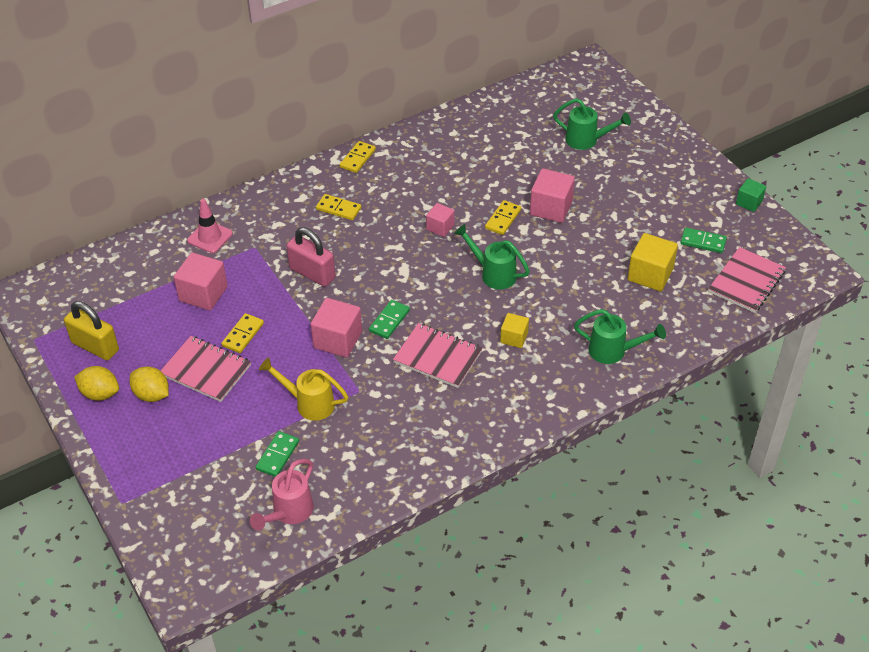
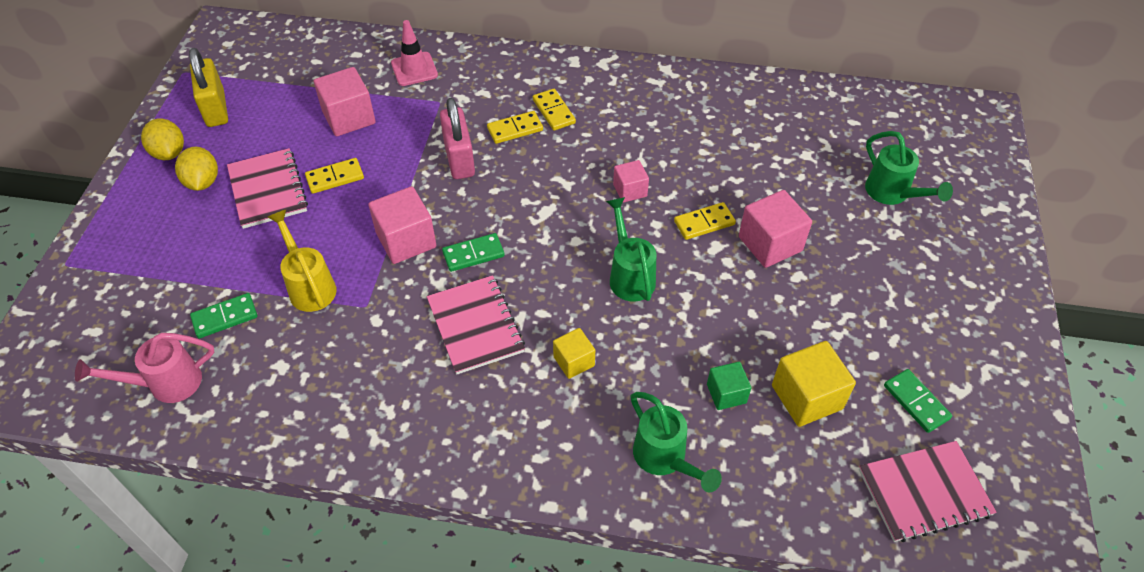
camera: 40 degrees right, 5 degrees up
(357, 158) = (626, 73): yellow domino -> yellow domino (515, 129)
(749, 202) = (1030, 393): green cube -> green cube (726, 393)

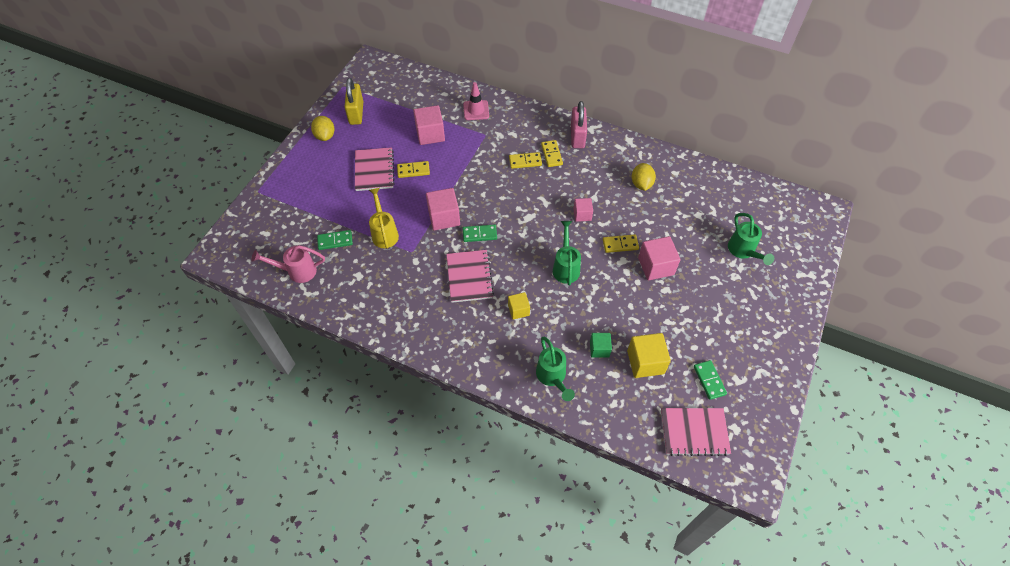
camera: 15 degrees right, 5 degrees up
(202, 182) = (340, 158): yellow lemon -> yellow lemon (641, 184)
(459, 159) = (487, 173): pink padlock -> pink padlock (577, 136)

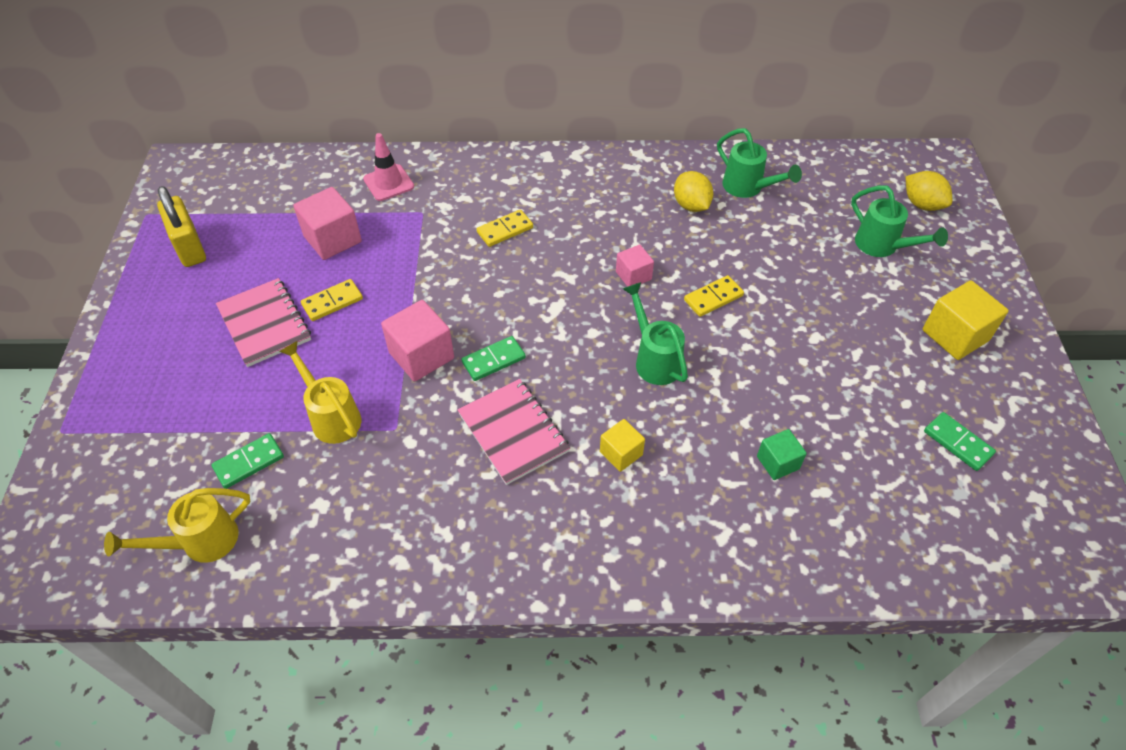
camera: 25 degrees left, 5 degrees down
(296, 271) = (200, 542): pink watering can -> yellow watering can
(325, 136) = (149, 299): yellow lemon -> yellow lemon (922, 204)
(551, 154) = (539, 208): yellow domino -> none
(552, 377) = (735, 537): green watering can -> green watering can (748, 188)
(577, 136) = (562, 171): pink padlock -> none
(645, 362) = (855, 454): yellow cube -> yellow cube (955, 335)
(656, 266) = (781, 309): pink cube -> none
(694, 432) = (988, 529): pink notebook -> none

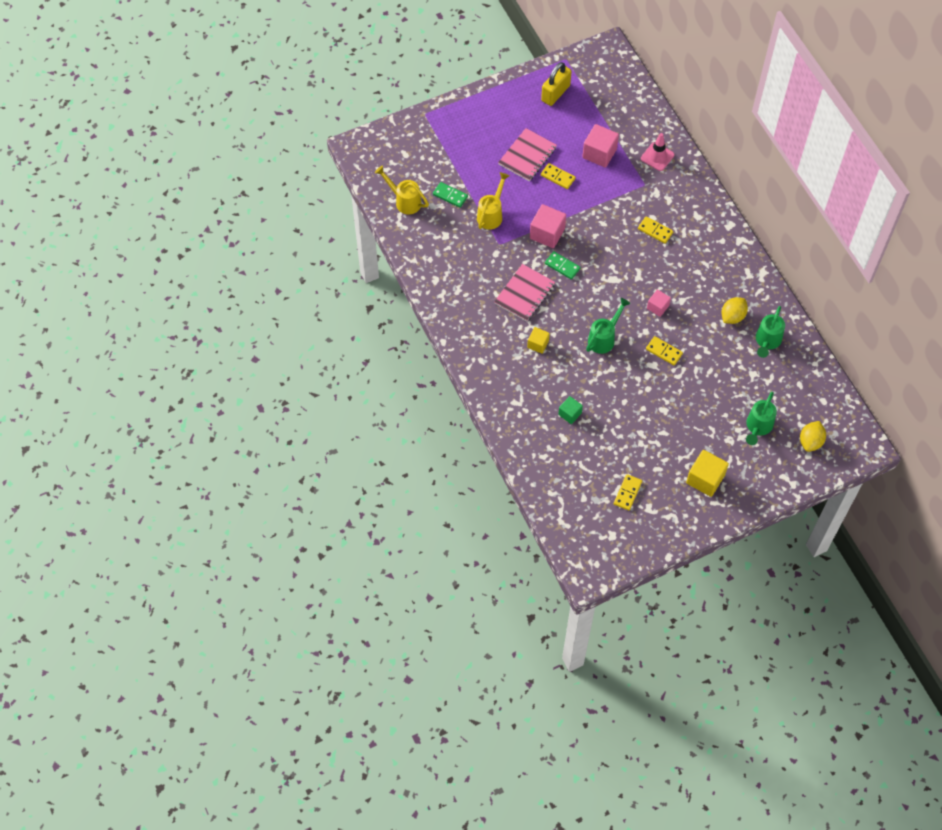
camera: 65 degrees right, 10 degrees up
(957, 443) = (627, 493): green domino -> yellow domino

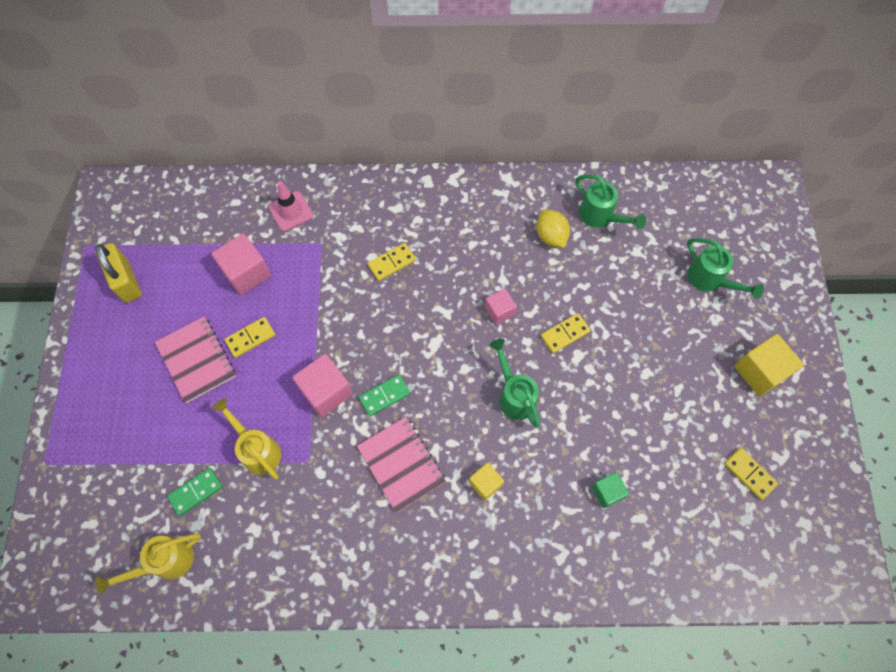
camera: 65 degrees left, 5 degrees up
(810, 441) = (748, 235): yellow lemon -> none

